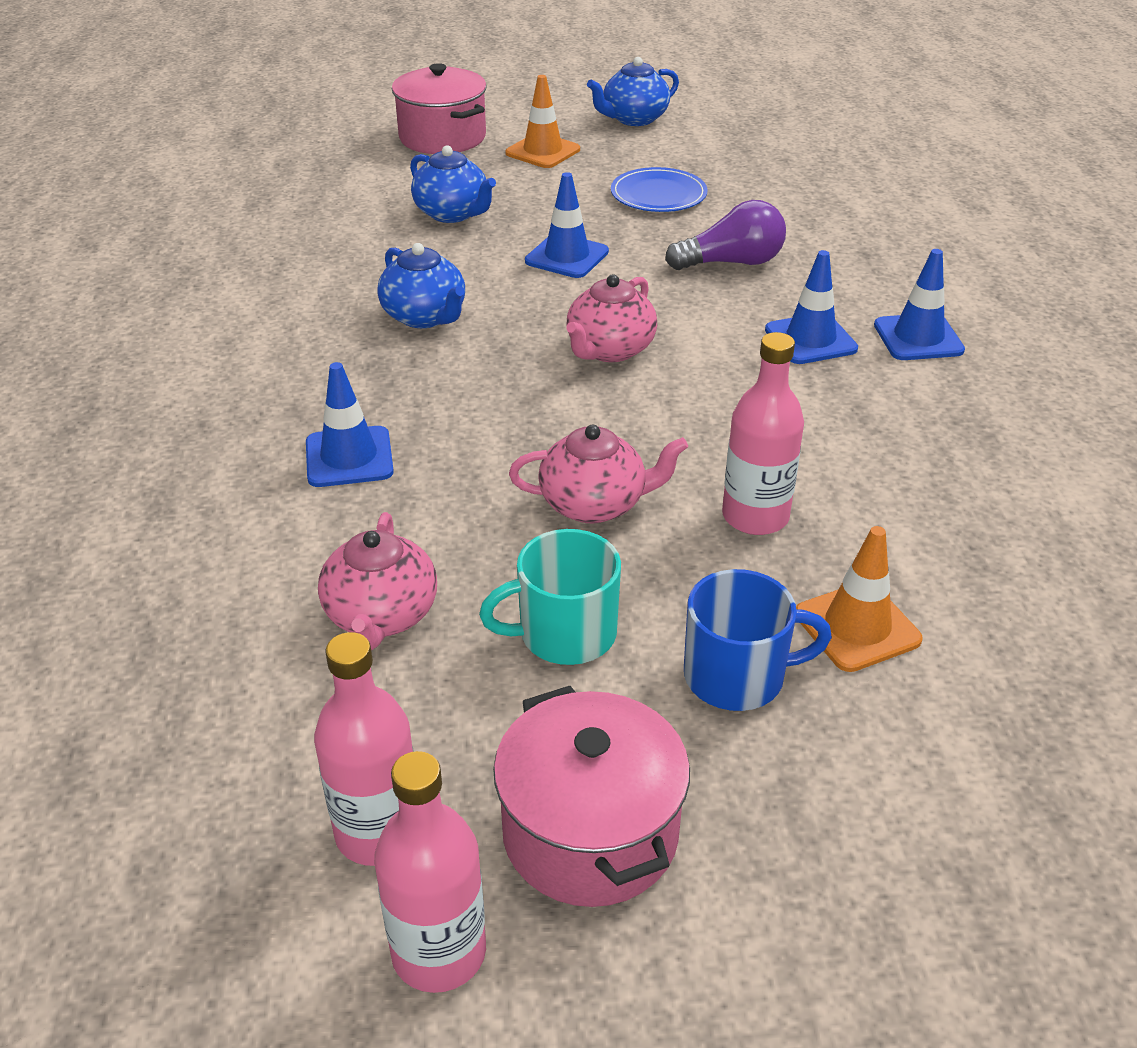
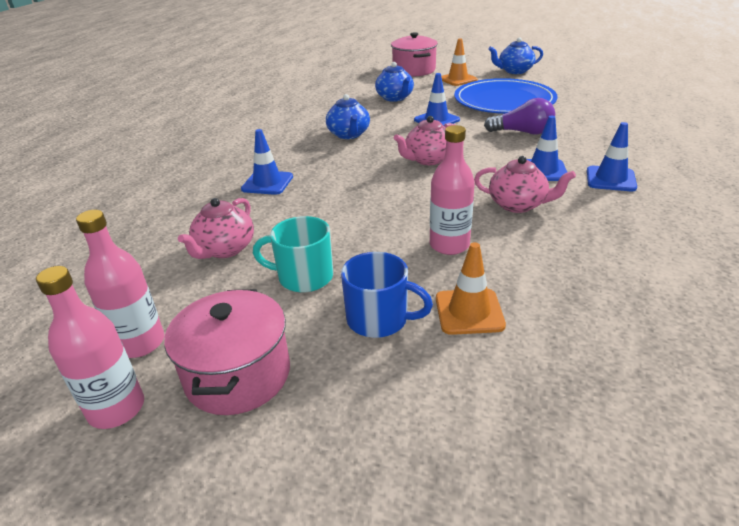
camera: 25 degrees right, 5 degrees down
(594, 504) = (366, 223): pink teapot -> pink teapot (518, 205)
(658, 194) = (504, 101): blue plate -> blue plate, size x1.93

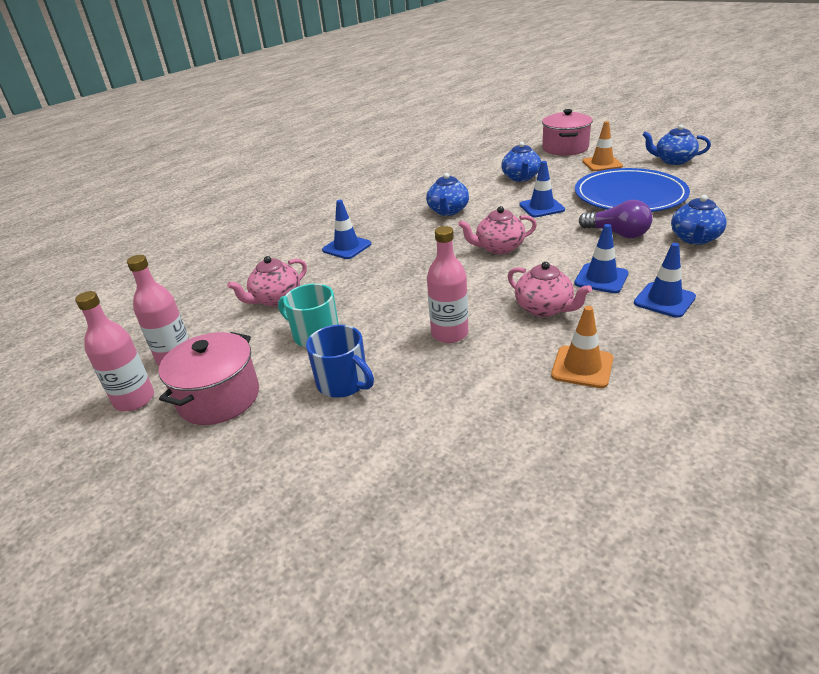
camera: 25 degrees right, 0 degrees up
(469, 312) = (417, 395): orange traffic cone -> orange traffic cone (582, 367)
(588, 127) = (695, 239): none -> blue teapot

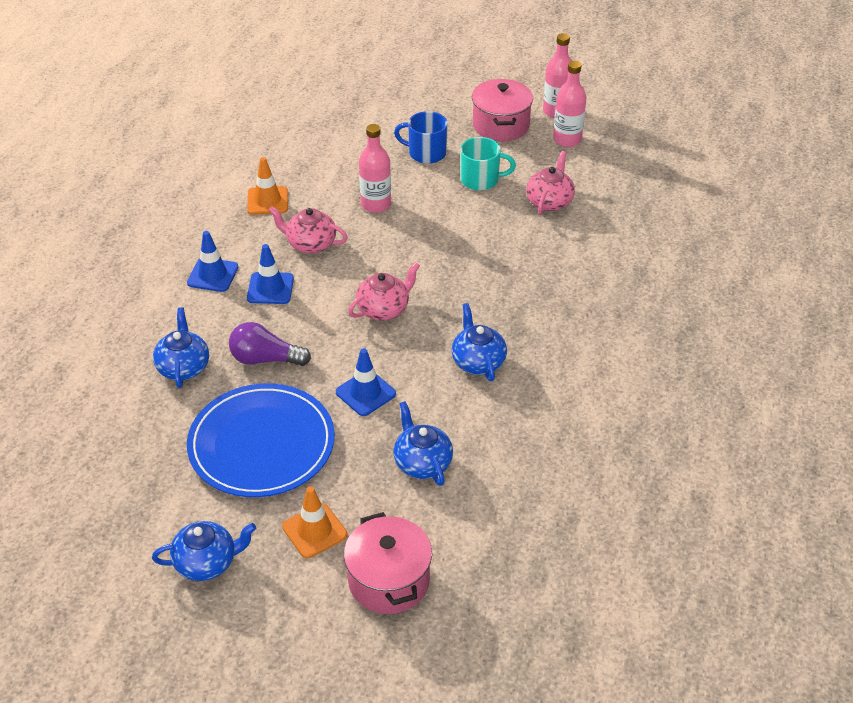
camera: 150 degrees right, 10 degrees up
(346, 247) = (546, 276): blue traffic cone -> none

